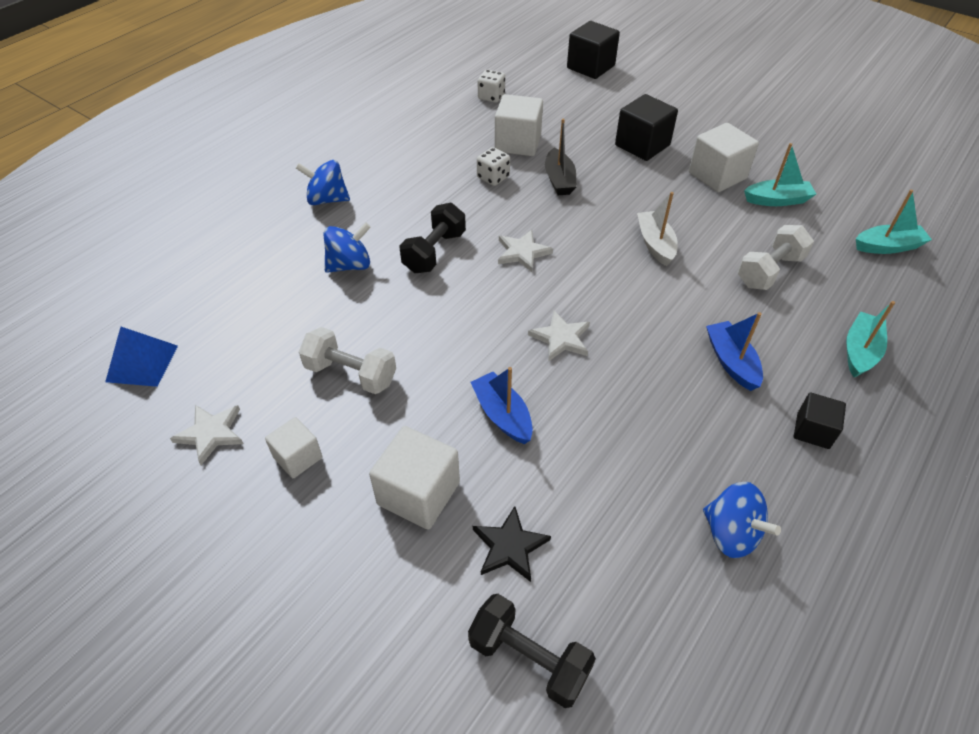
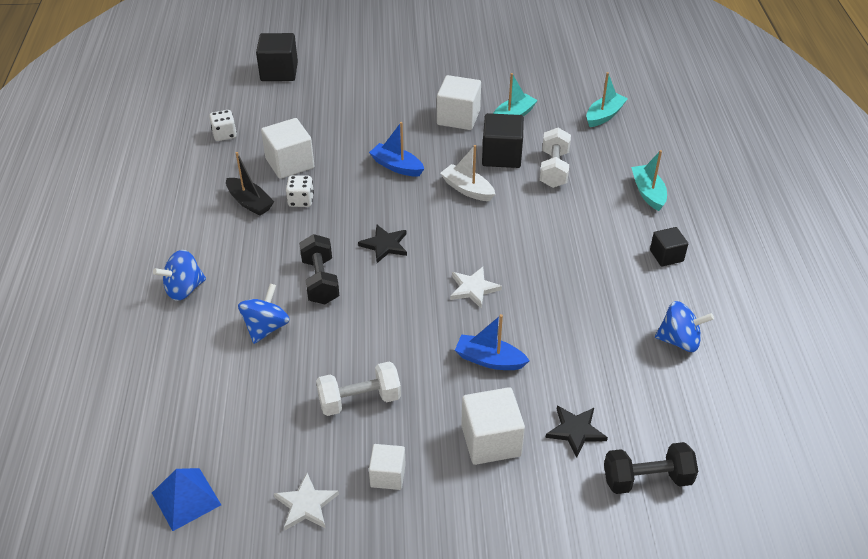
camera: 40 degrees left, 5 degrees down
(522, 252) = (385, 245): white star -> black star
(559, 180) = (353, 177): black boat -> black boat (250, 202)
(642, 145) = (385, 119): black cube -> black cube (501, 156)
(731, 362) = (587, 241): blue boat -> blue boat (397, 166)

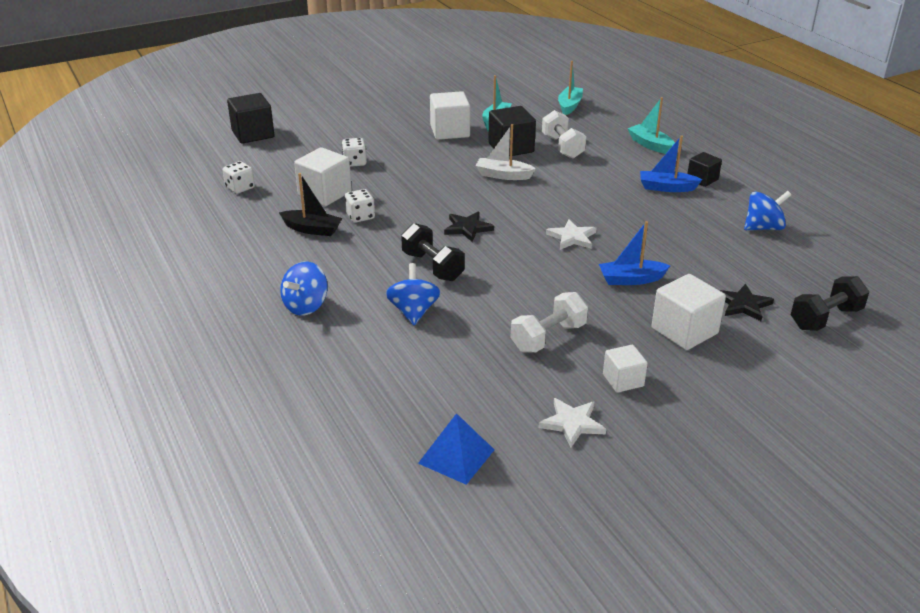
camera: 25 degrees left, 10 degrees down
(342, 132) = (355, 162): none -> white dice
(397, 166) = (427, 174): blue boat -> blue boat (666, 188)

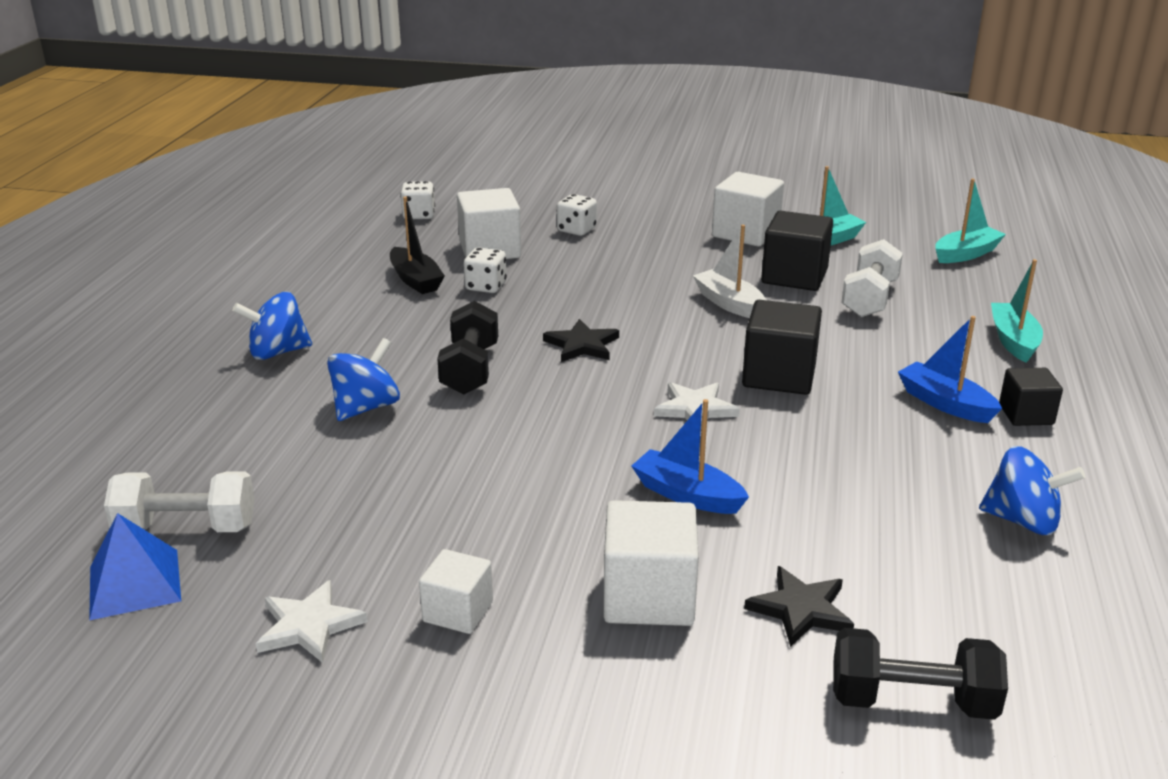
camera: 40 degrees right, 5 degrees down
(253, 134) = (520, 169): black cube -> black cube (779, 376)
(548, 337) = (459, 510): white dumbbell -> white dumbbell (186, 528)

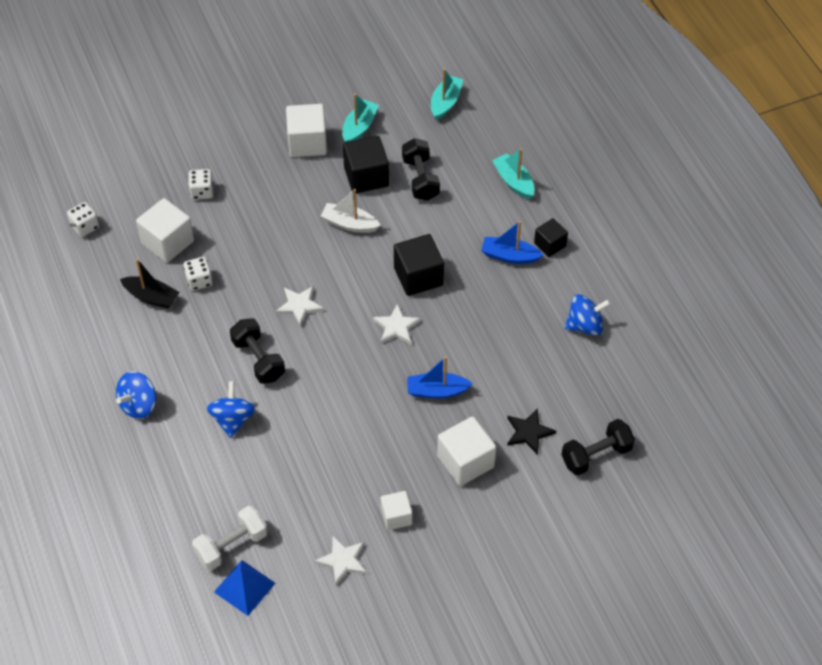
camera: 35 degrees left, 25 degrees up
(582, 345) = (299, 306): black star -> white star
(869, 299) = (420, 179): white dumbbell -> black dumbbell

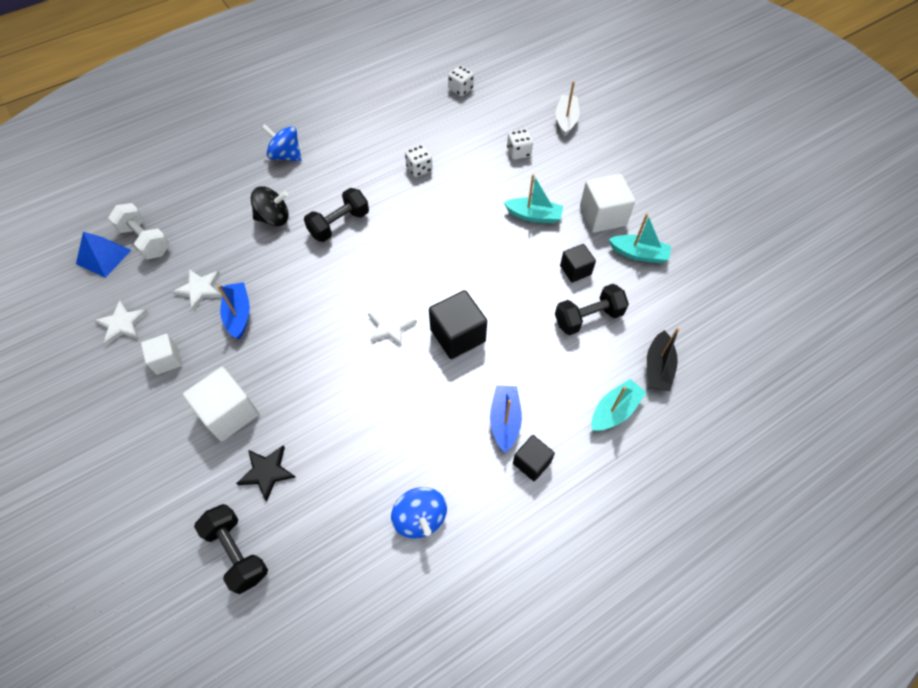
camera: 80 degrees right, 5 degrees up
(151, 297) = (396, 142): black boat -> black boat (658, 367)
(167, 242) = (456, 141): white cube -> none
(233, 419) = (274, 218): blue spinning top -> black spinning top
(299, 306) = (404, 243): white star -> white star (200, 289)
(349, 224) = (511, 266): white boat -> white boat (566, 120)
(366, 177) = (575, 270): black cube -> black cube, size x0.61
(437, 391) = (315, 374): blue boat -> blue boat (239, 314)
(445, 102) = (705, 325): turquoise boat -> turquoise boat (534, 216)

